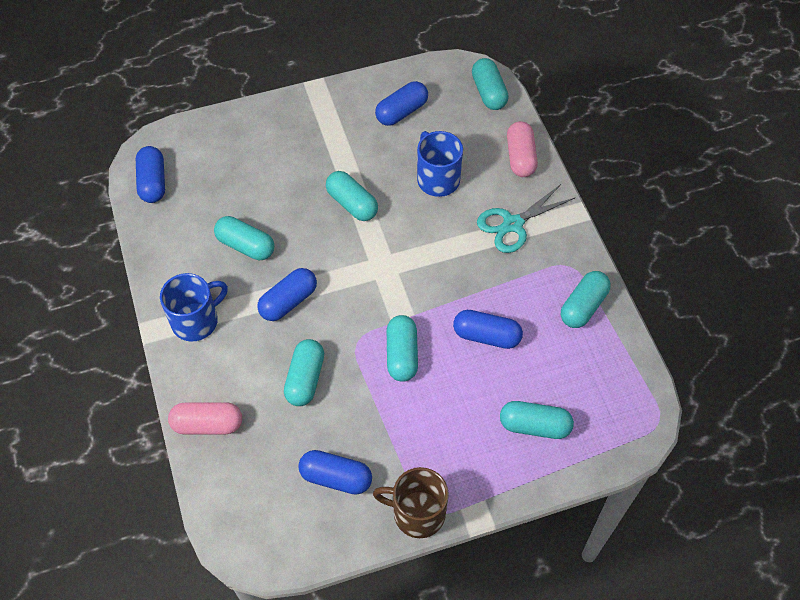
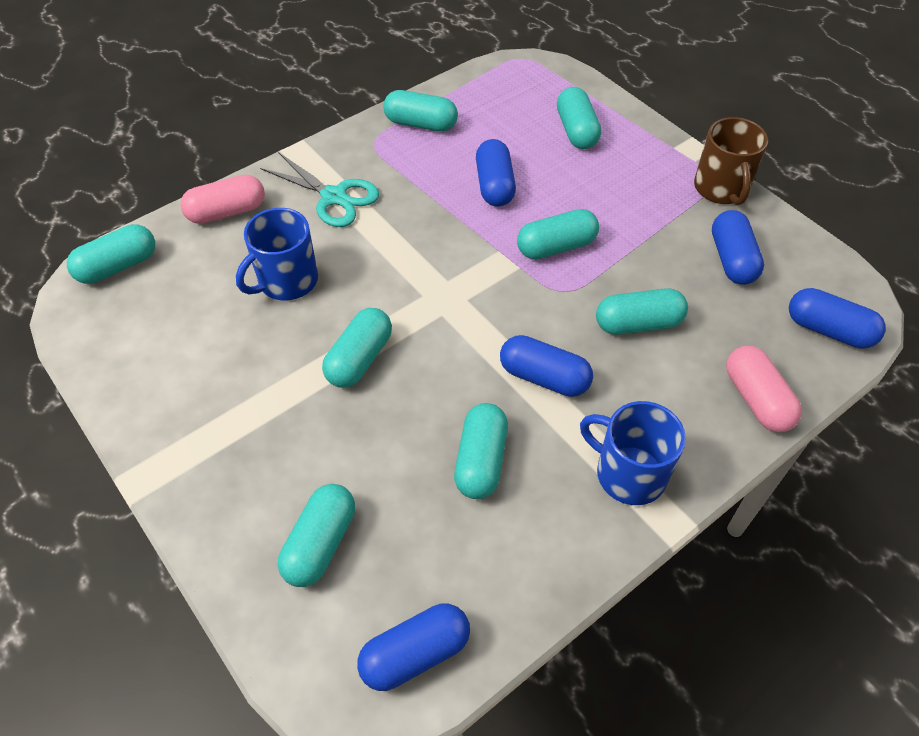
camera: 110 degrees left, 5 degrees down
(235, 157) = (320, 543): none -> turquoise capsule
(401, 112) = (174, 351): blue capsule -> blue capsule (829, 330)

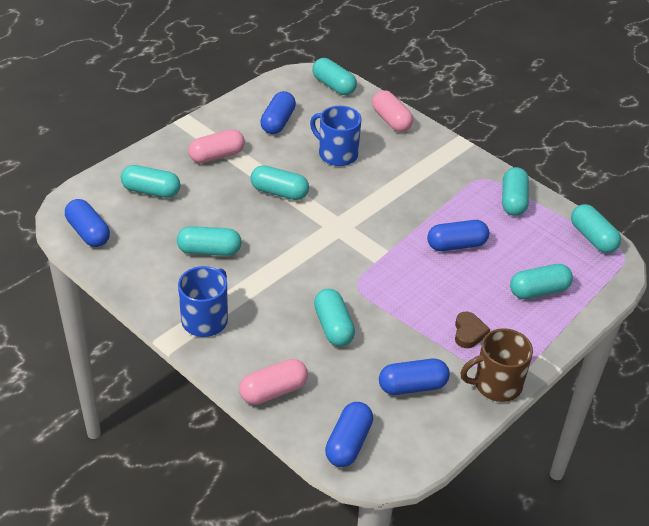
camera: 80 degrees right, 10 degrees down
(249, 437) = (216, 156): none -> pink capsule
(334, 197) = (419, 165): turquoise scissors -> none
(544, 377) = (277, 277): blue capsule -> blue capsule (278, 122)
(556, 247) = (400, 281): turquoise capsule -> turquoise capsule (592, 238)
(644, 198) = (469, 332): none -> brown heart

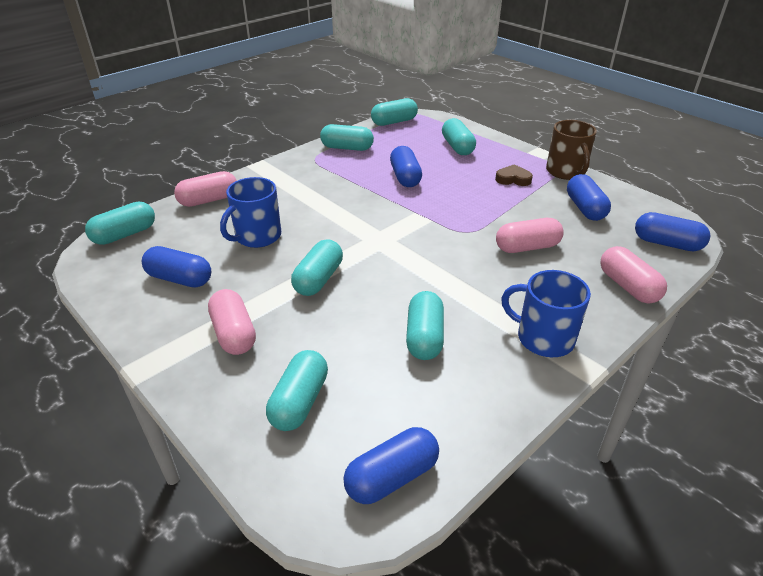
camera: 85 degrees left, 5 degrees down
(333, 326) = (527, 247): turquoise capsule -> pink capsule

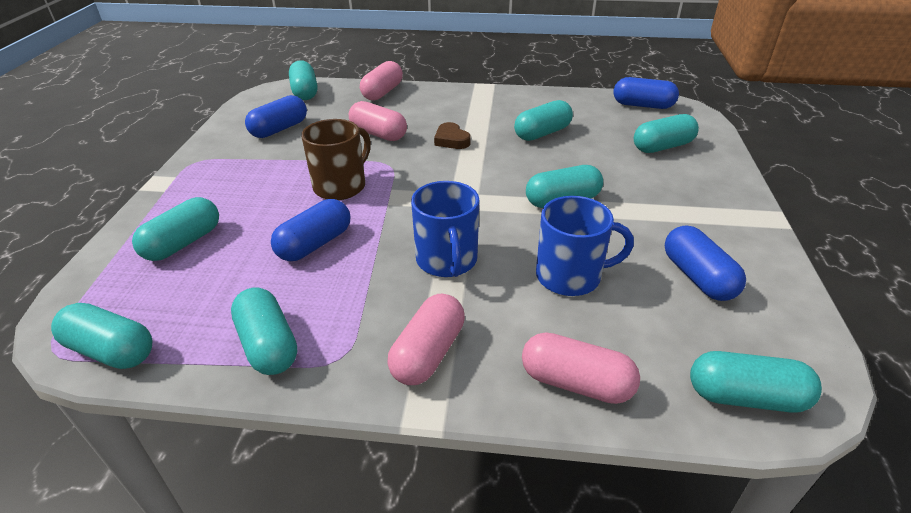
camera: 130 degrees left, 0 degrees up
(234, 333) = (676, 201): pink capsule -> pink capsule (428, 353)
(513, 179) = (250, 177): brown heart -> brown heart (451, 140)
(543, 338) = (478, 101): blue mug -> blue mug (447, 260)
(566, 172) = (203, 155): brown mug -> brown mug (341, 186)
(667, 243) = (305, 92): blue capsule -> turquoise capsule

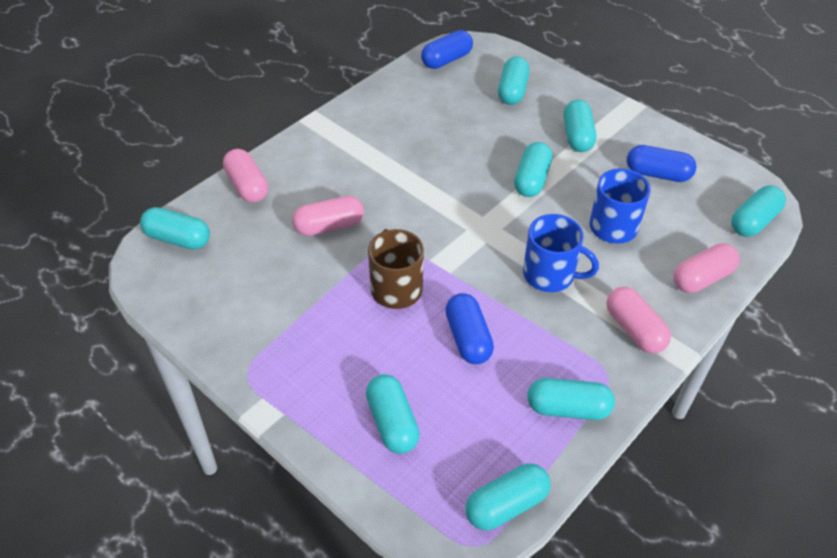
camera: 55 degrees left, 10 degrees up
(279, 129) = (244, 289): blue capsule -> none
(451, 140) = (388, 188): brown heart -> none
(542, 133) = (431, 134): turquoise capsule -> turquoise capsule (577, 136)

